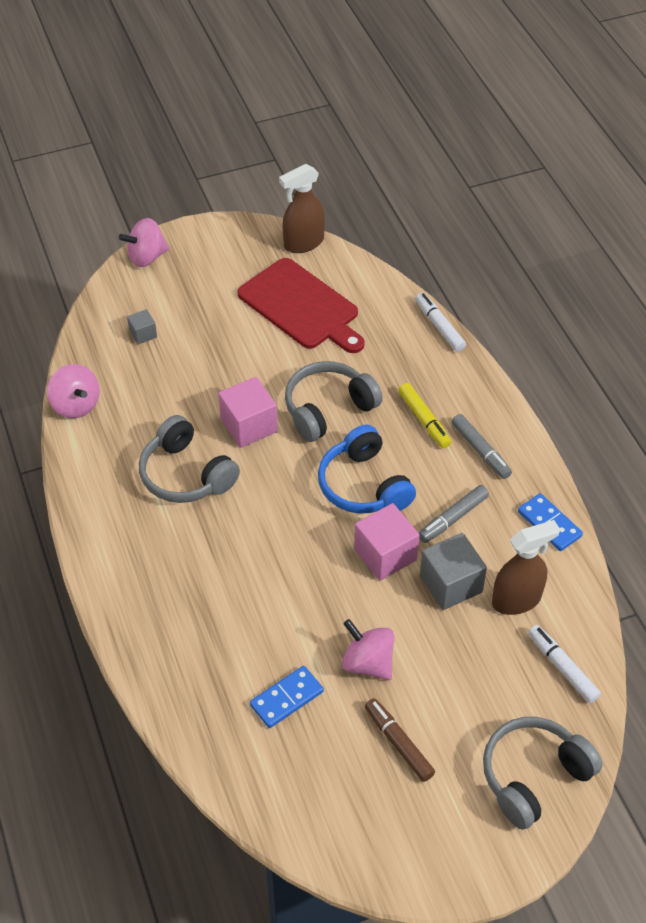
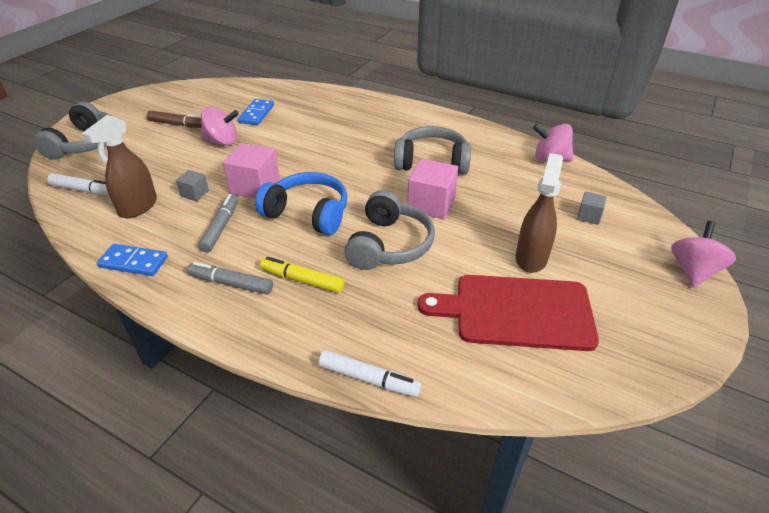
camera: 140 degrees right, 10 degrees down
(303, 243) = (611, 383): brown spray bottle -> brown spray bottle (531, 258)
(451, 584) = (195, 193): grey cube -> grey cube, size x0.53

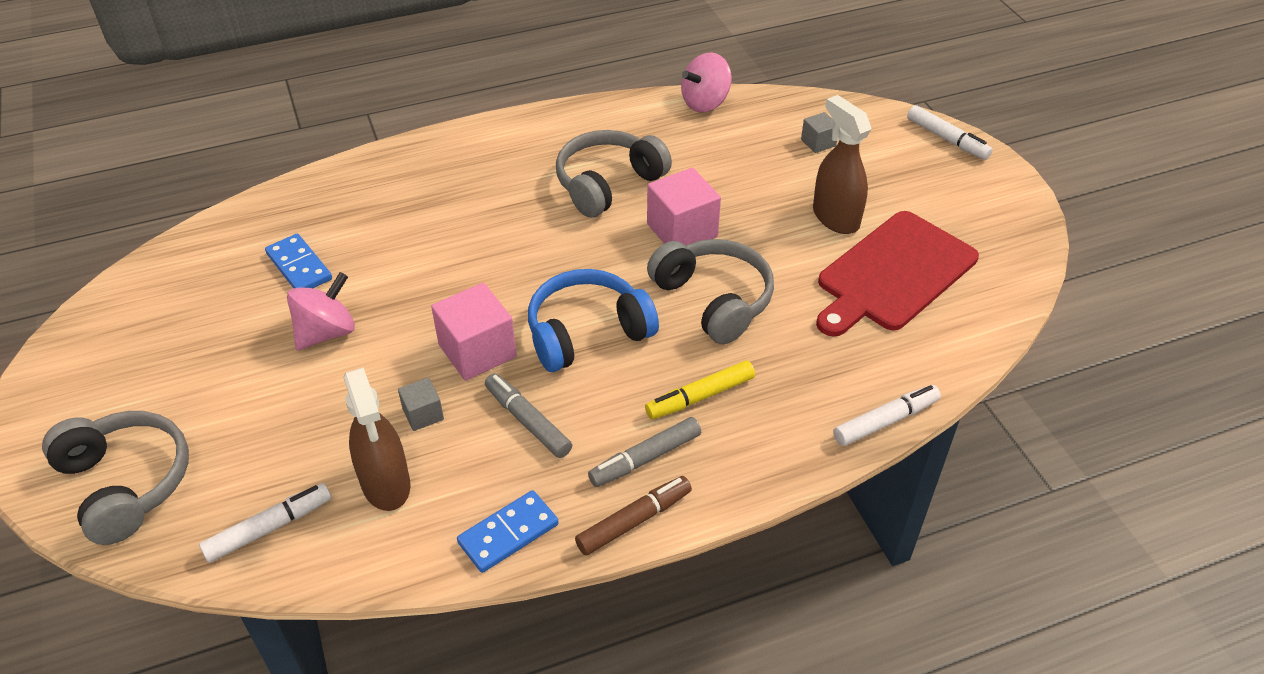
camera: 50 degrees left, 5 degrees up
(178, 124) = (215, 357): brown marker -> brown marker (634, 521)
(693, 271) = (947, 139): pink spinning top -> white marker

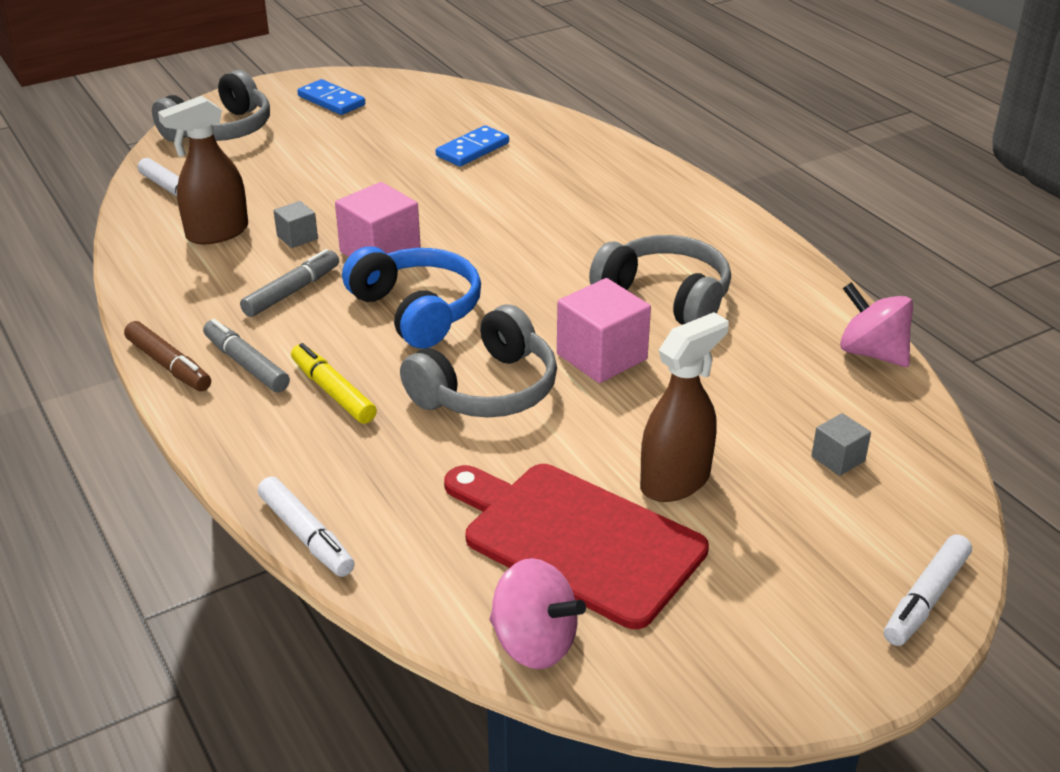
camera: 80 degrees right, 10 degrees down
(326, 332) = (391, 176): pink spinning top -> pink spinning top (534, 643)
(508, 533) = (160, 299): blue domino -> blue domino (331, 100)

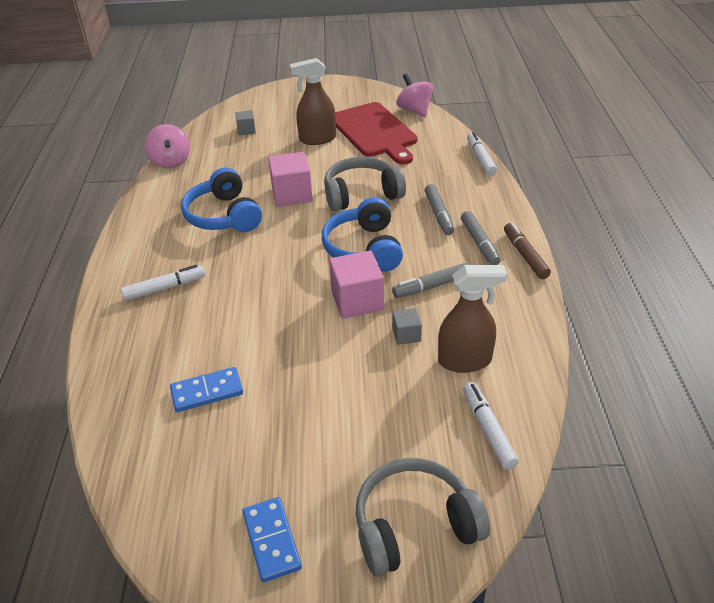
camera: 150 degrees left, 5 degrees up
(333, 392) = (439, 214): yellow marker -> grey marker
(665, 297) = (224, 216): grey headphones -> blue headphones
(925, 599) = (276, 91): white marker -> white marker (165, 288)

